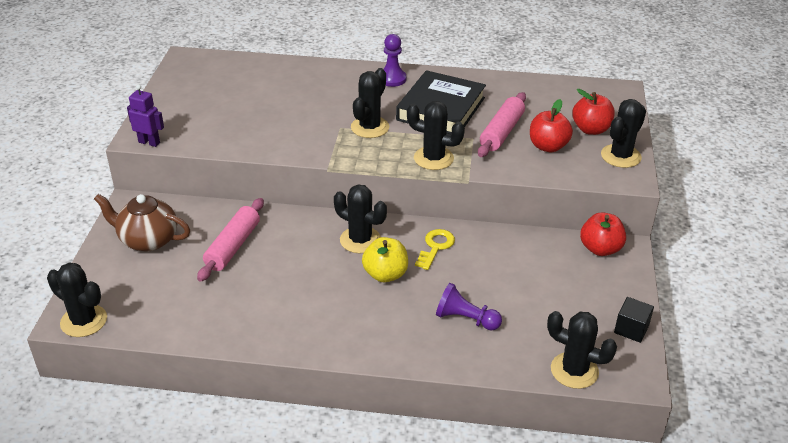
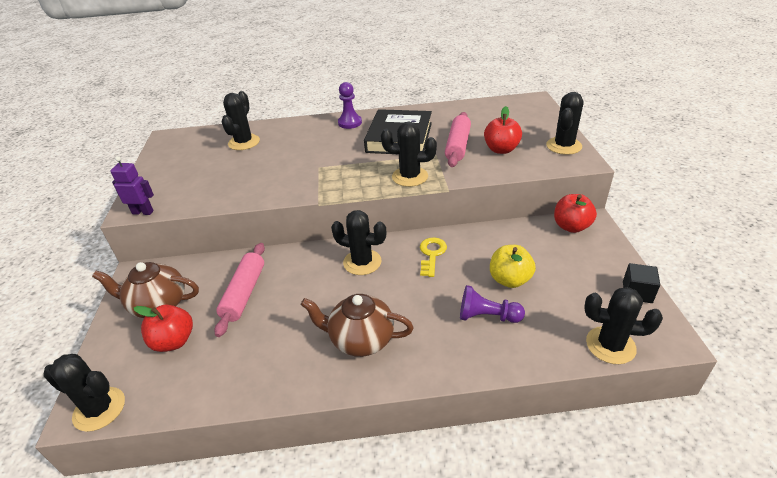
camera: 10 degrees left, 0 degrees up
(334, 313) = (360, 339): none -> brown teapot
(370, 127) = (344, 162): black cactus -> black cactus (244, 142)
(385, 274) = (396, 289): yellow apple -> yellow apple (509, 280)
(591, 129) = (528, 131): red apple -> red apple (174, 341)

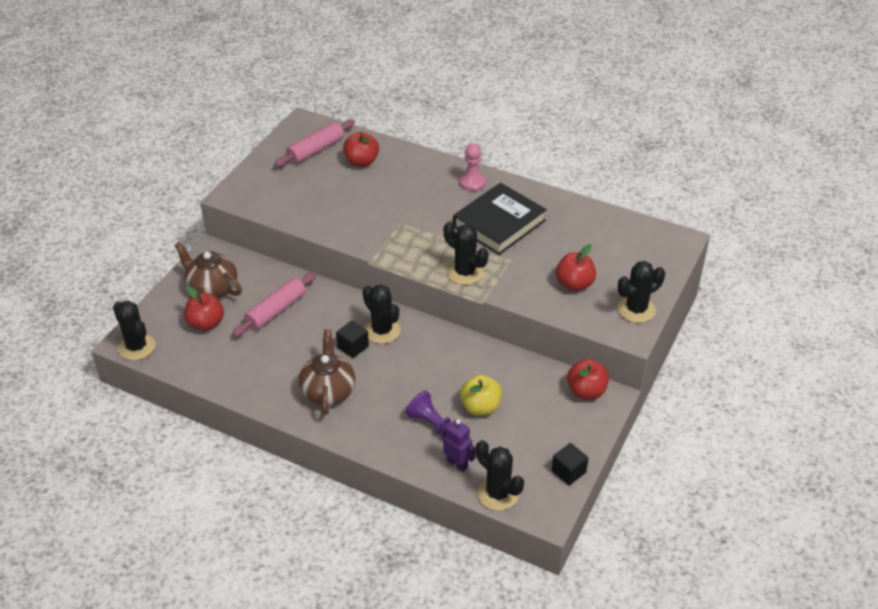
camera: 30 degrees right, 5 degrees up
(143, 212) = (236, 203): purple robot -> purple robot (457, 464)
(244, 142) = (361, 162): black cactus -> red apple
(348, 288) = (353, 347): none -> black cube
(350, 123) = (472, 182): purple pawn -> pink pawn
(360, 339) = (328, 391): brown teapot -> brown teapot turned 45 degrees clockwise
(432, 254) = (442, 353): yellow key -> none
(458, 146) = (541, 260): pink rolling pin -> pink rolling pin (316, 150)

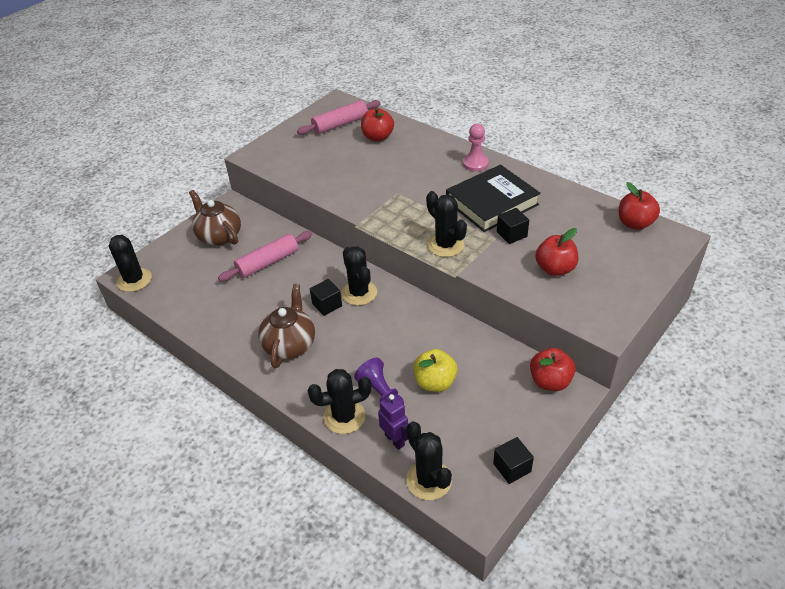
camera: 15 degrees right, 0 degrees up
(206, 323) = (202, 266): red apple -> red apple (635, 223)
(526, 254) = (511, 234): none -> black cube
(636, 309) = (616, 302): black cactus -> black cactus (344, 417)

